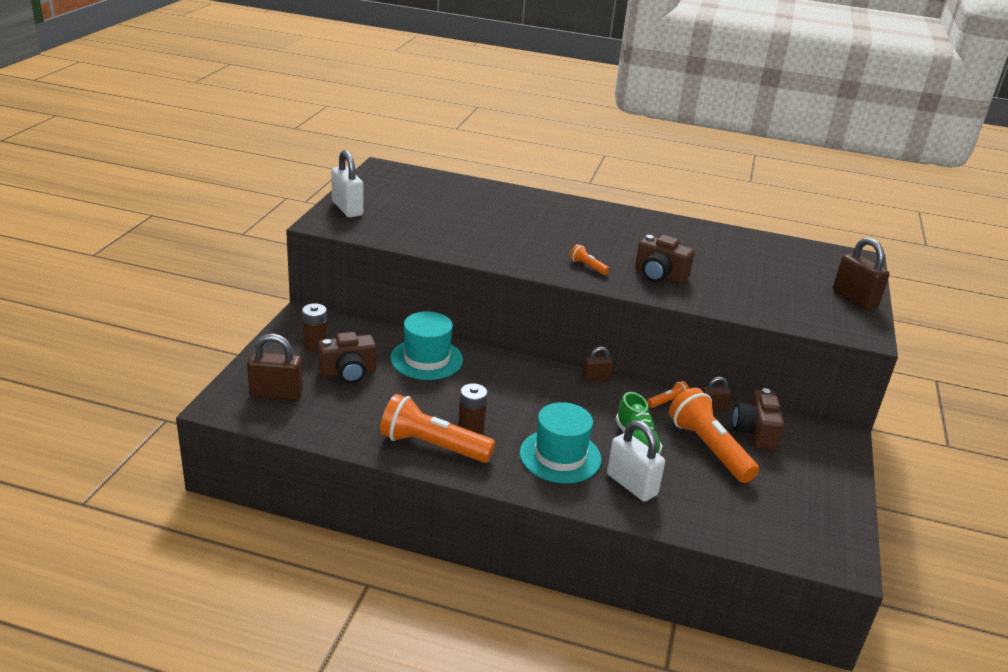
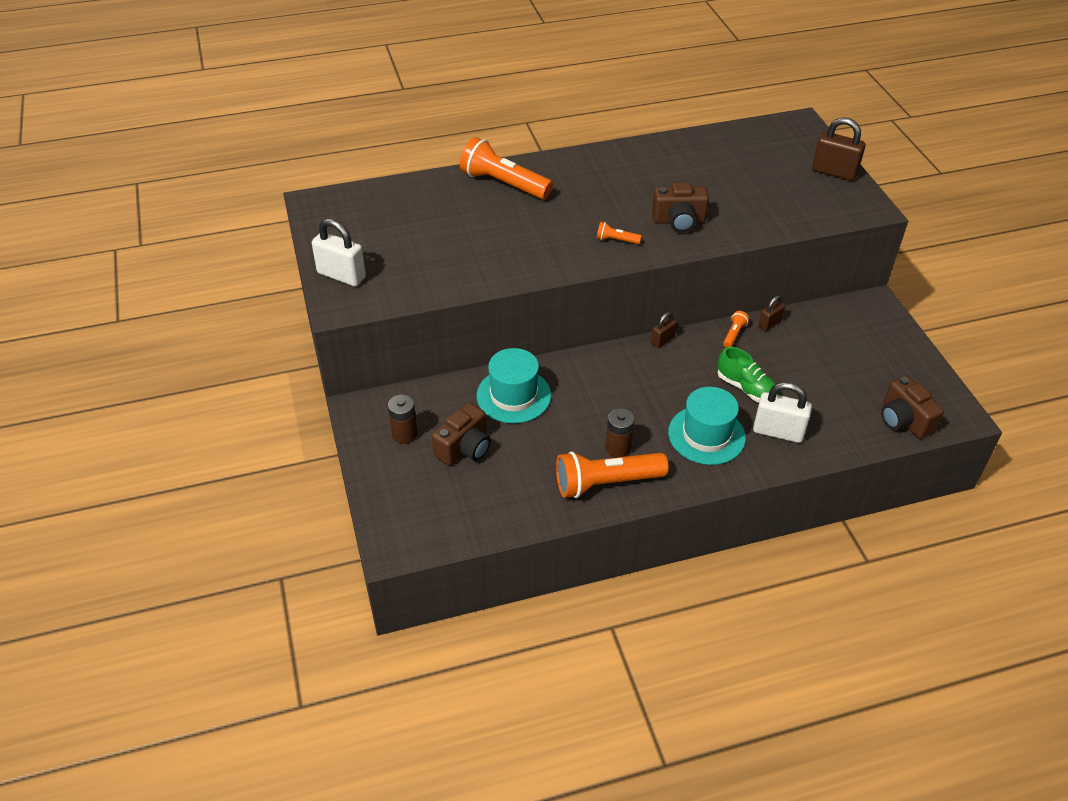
camera: 30 degrees left, 15 degrees up
(276, 394) = (428, 506): brown padlock -> none
(708, 448) = (799, 364): orange flashlight -> orange flashlight (503, 183)
(755, 432) = (816, 330): brown camera -> brown camera (904, 420)

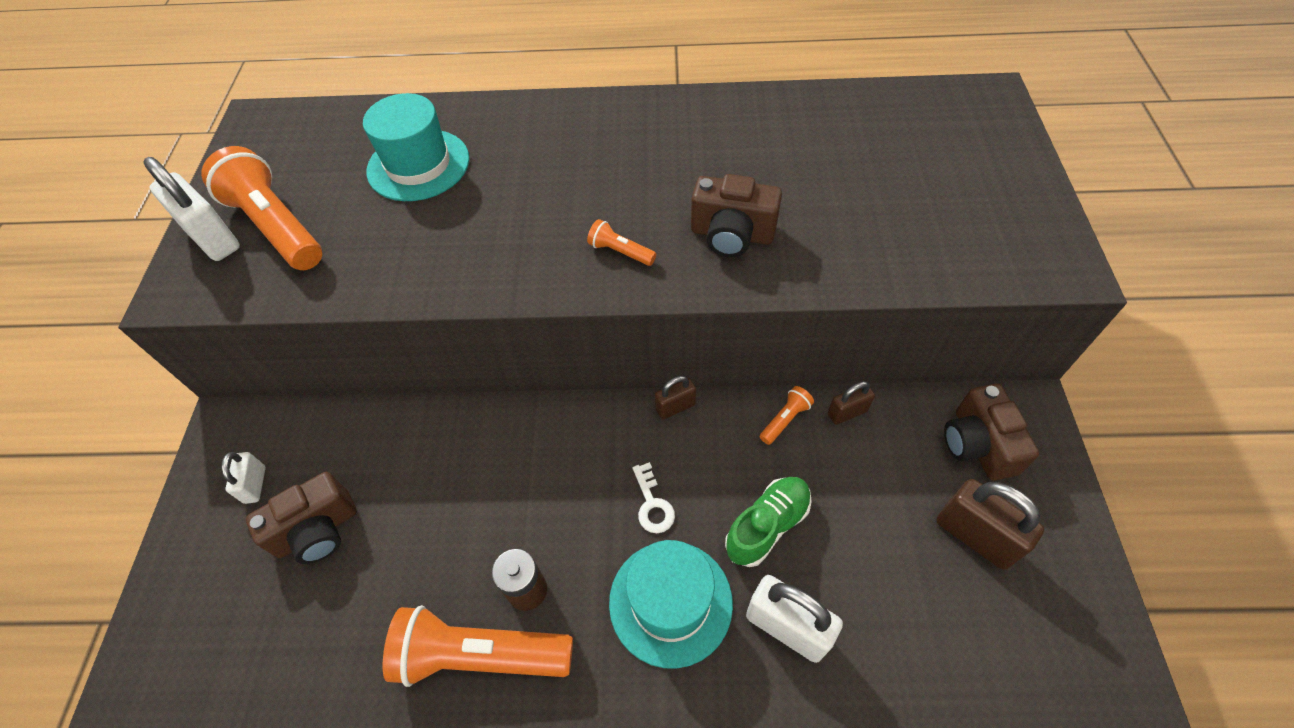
camera: 20 degrees right, 10 degrees up
(404, 434) = (255, 485): brown battery -> white padlock
(503, 183) = (510, 130): orange flashlight -> orange flashlight (276, 226)
(513, 395) = (427, 454): turquoise hat -> turquoise hat (418, 165)
(673, 392) = (652, 504): none -> white key
(746, 388) = (767, 526): green shoe -> green shoe turned 105 degrees counterclockwise
(834, 172) = (1019, 188): brown padlock -> brown padlock (975, 536)
(904, 420) = (1013, 661): brown camera -> brown camera (977, 444)

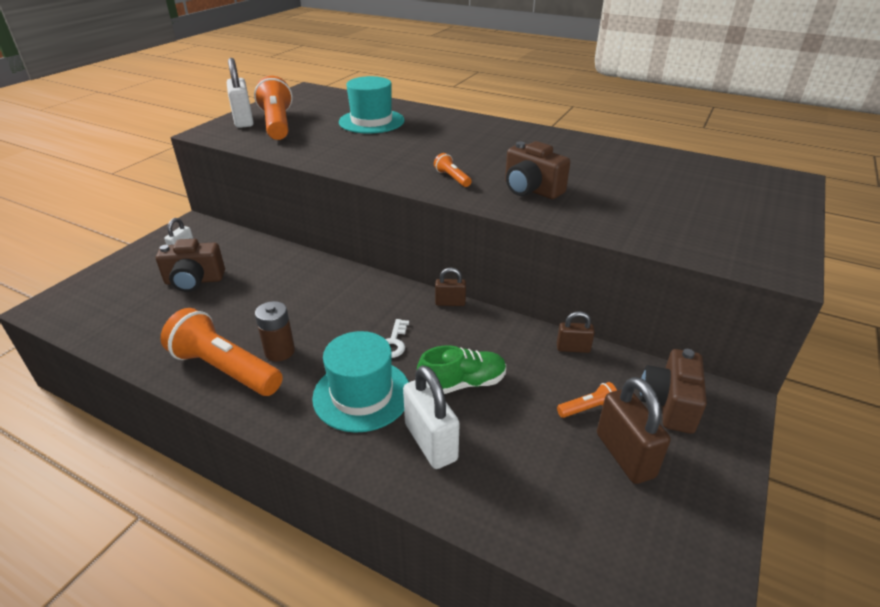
camera: 25 degrees right, 20 degrees down
(785, 419) = (522, 335): orange flashlight -> orange flashlight (588, 408)

